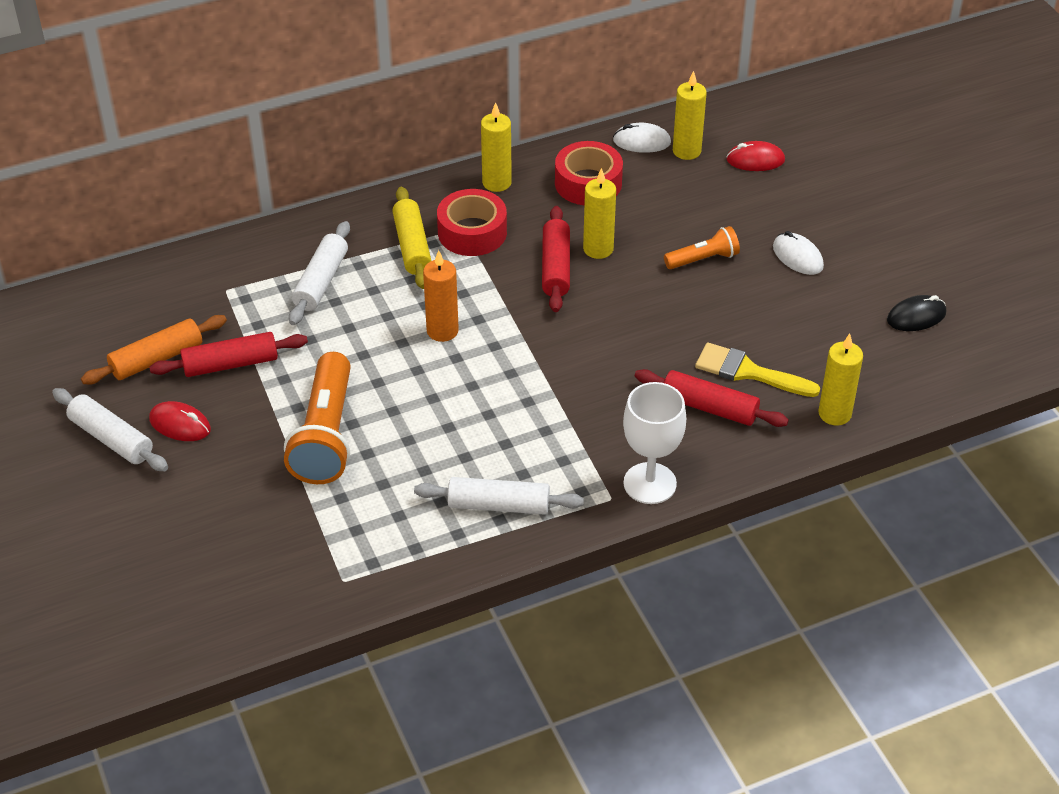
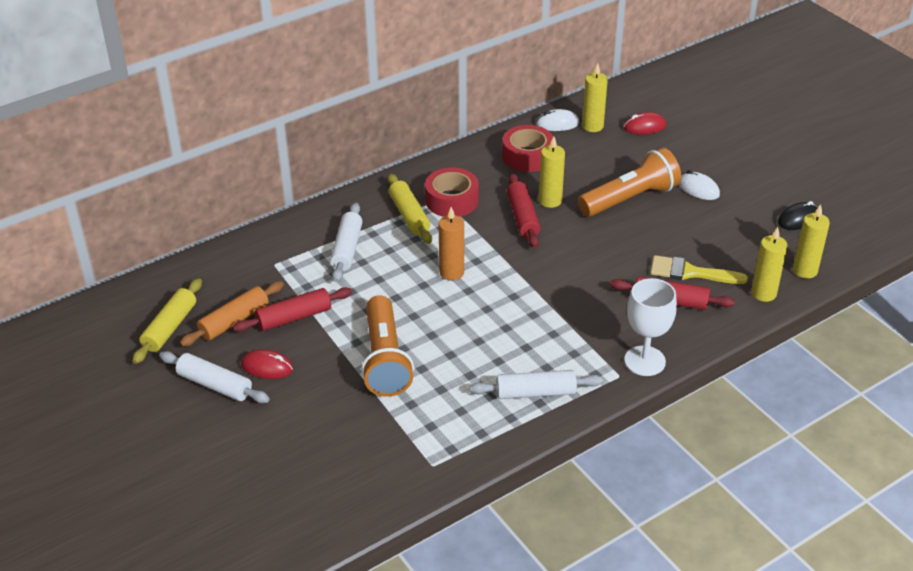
camera: 10 degrees left, 5 degrees down
(77, 357) = (169, 327): none -> yellow rolling pin
(496, 183) = (459, 164): yellow candle -> yellow candle (805, 270)
(703, 259) = (630, 198): orange flashlight -> orange flashlight, size x1.86

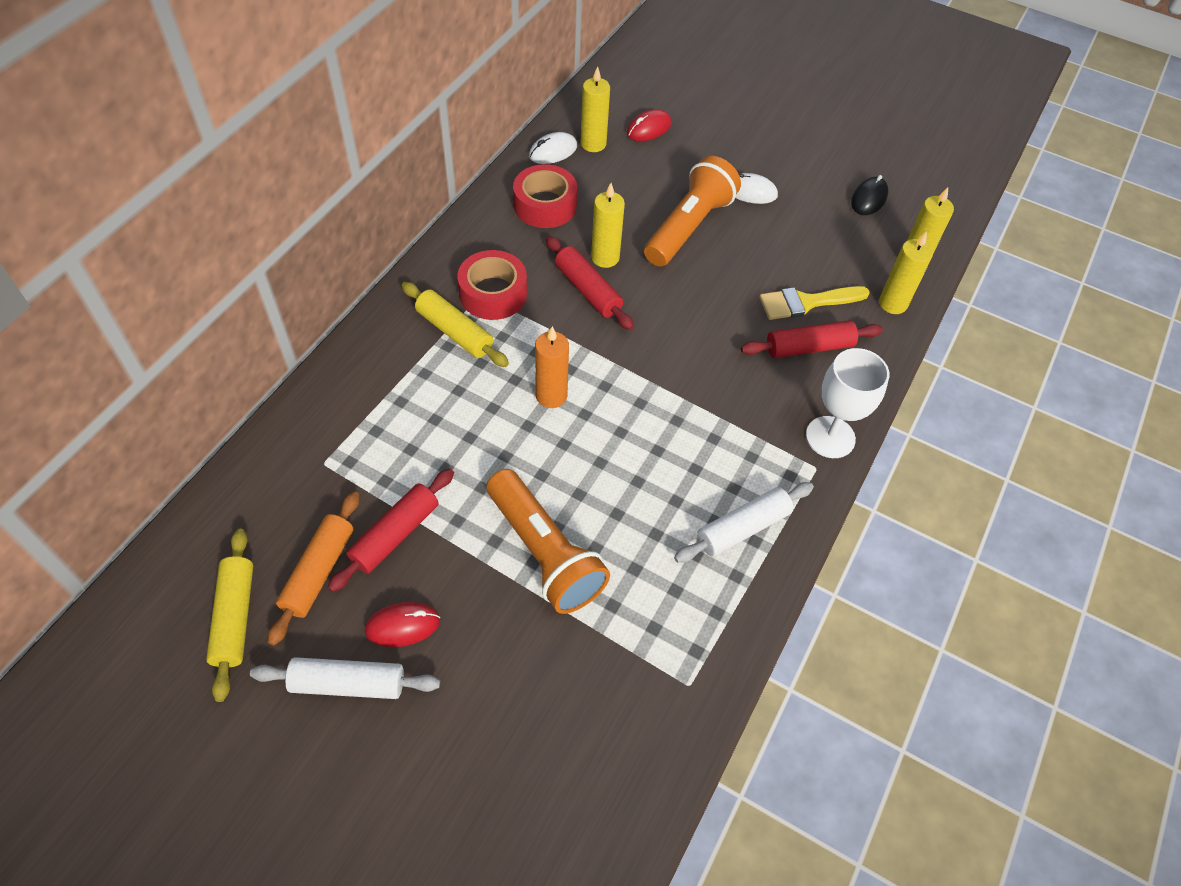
camera: 30 degrees left, 15 degrees up
(346, 249) = (405, 407): white rolling pin -> none

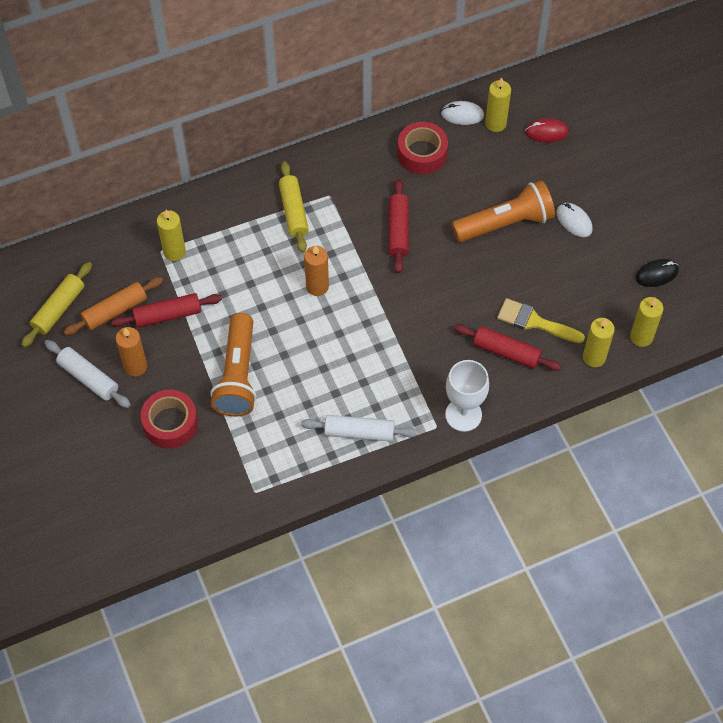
camera: 40 degrees right, 5 degrees up
(402, 626) = (135, 366): red mouse -> orange candle
(493, 293) = (337, 199): red tape -> red tape (170, 423)
(605, 257) = (429, 214): yellow candle -> yellow candle (174, 252)

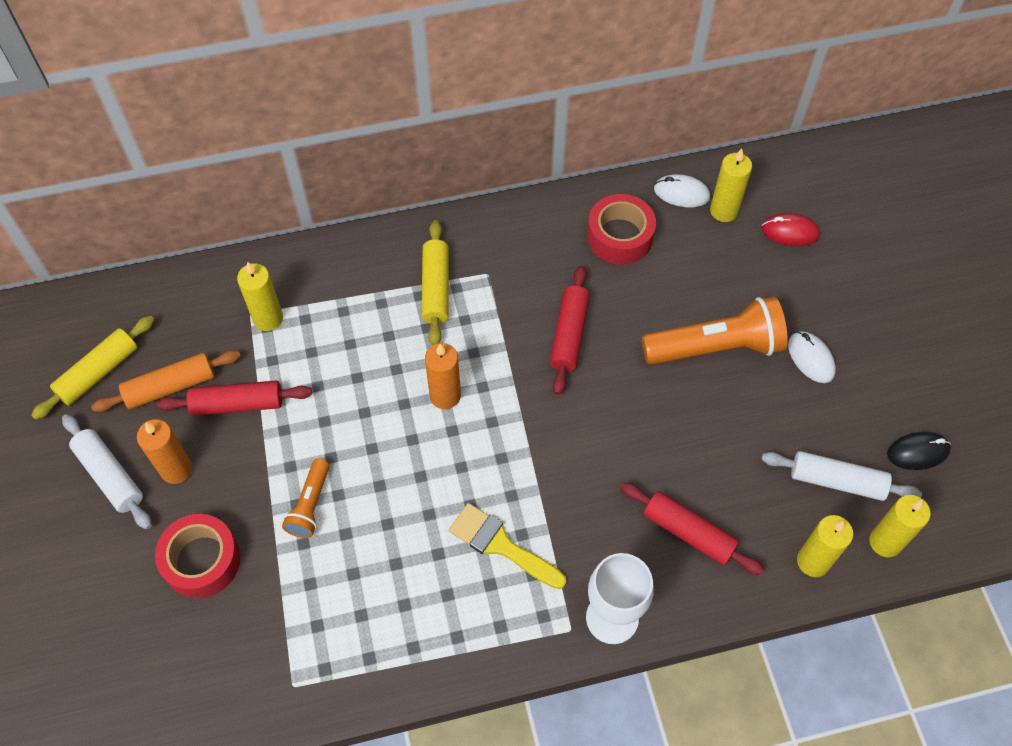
camera: 10 degrees right, 0 degrees up
(238, 375) = (310, 505): orange flashlight -> orange flashlight, size x0.54
(359, 432) = (459, 619): white rolling pin -> white rolling pin (837, 481)
(535, 322) = (735, 494): yellow brush -> yellow brush (501, 545)

